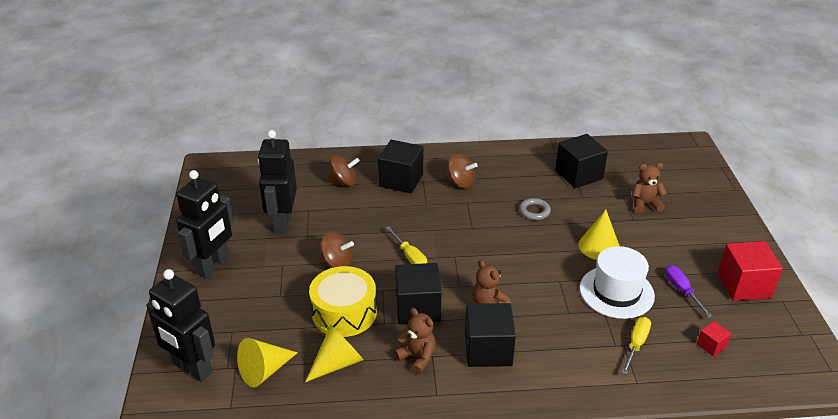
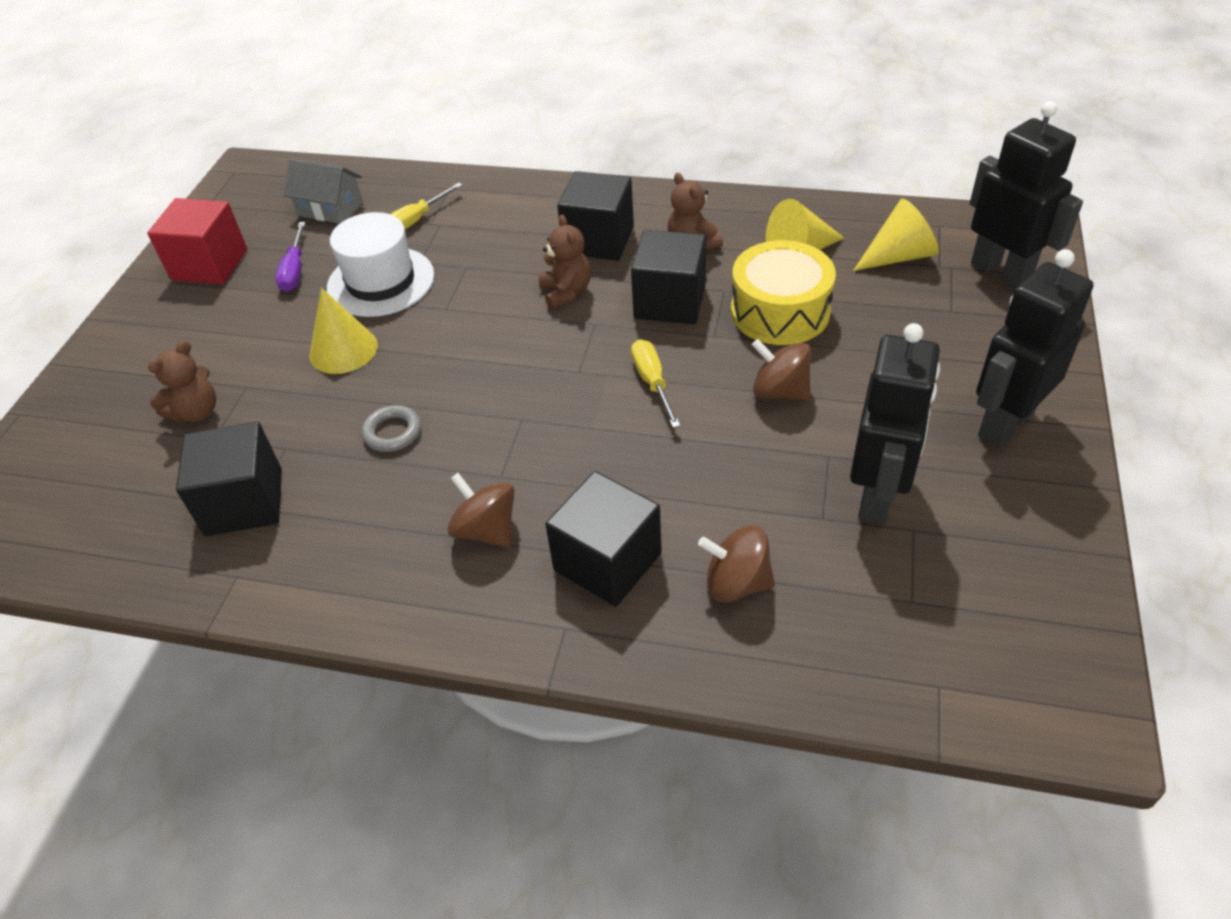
camera: 160 degrees left, 10 degrees up
(645, 204) = (196, 412): brown teddy bear -> brown teddy bear turned 60 degrees counterclockwise
(711, 345) = (330, 209): red cube -> grey house

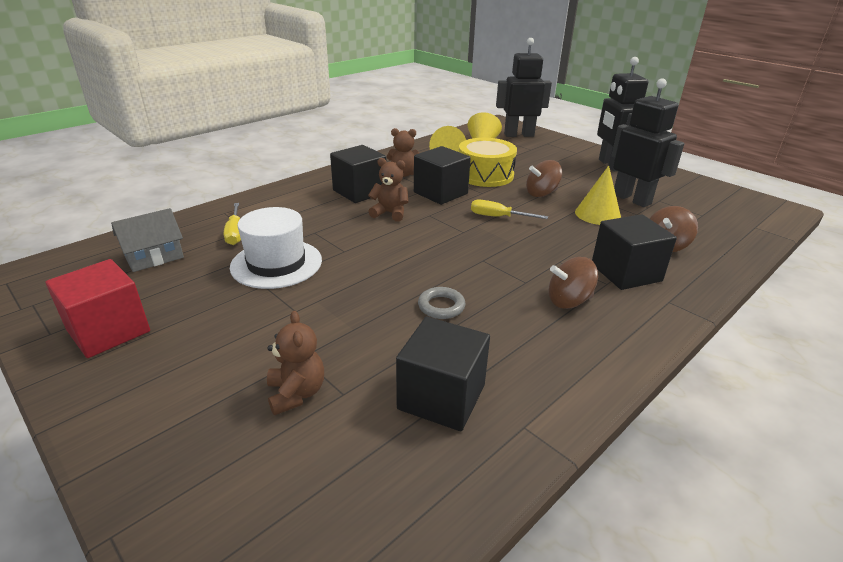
camera: 60 degrees left, 15 degrees down
(295, 270) = (198, 293): purple screwdriver -> none
(343, 350) = (326, 300): yellow cone -> yellow cone (597, 214)

